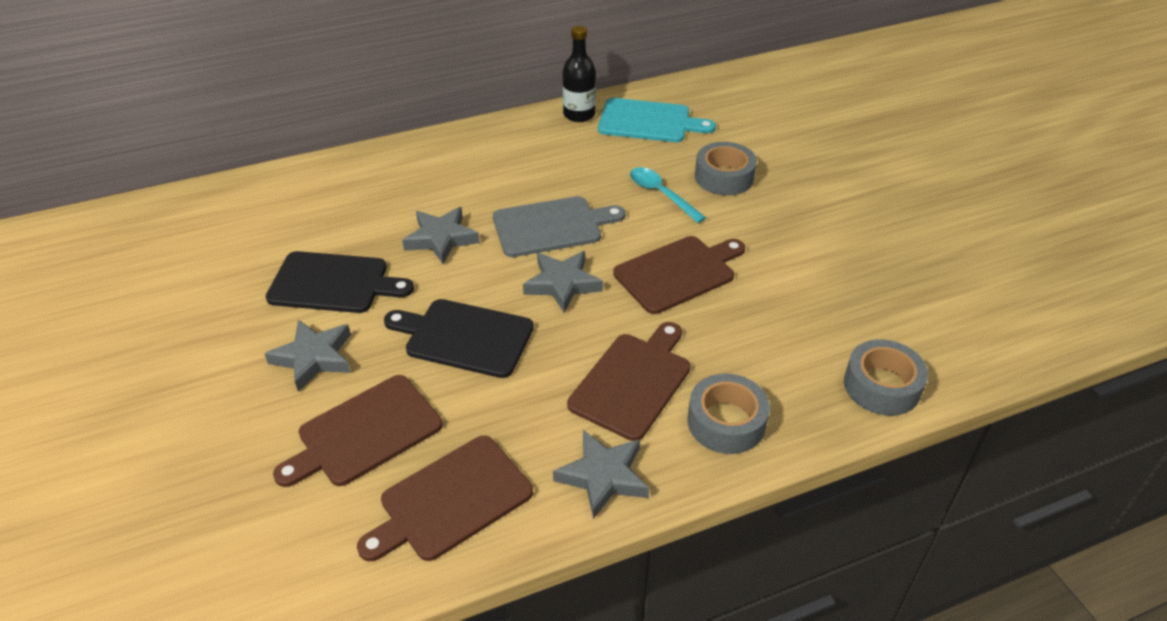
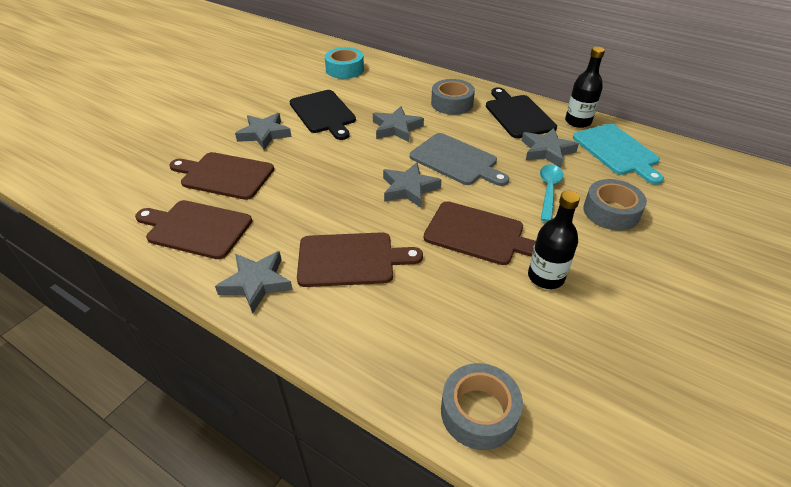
camera: 55 degrees right, 0 degrees up
(252, 218) = (344, 69): none -> turquoise tape
(464, 337) = (325, 173): black cutting board -> black cutting board (518, 115)
(602, 160) = (547, 151): none -> grey star
(726, 422) = (353, 325): grey tape -> grey tape (452, 103)
(768, 263) = (545, 277): none -> black bottle

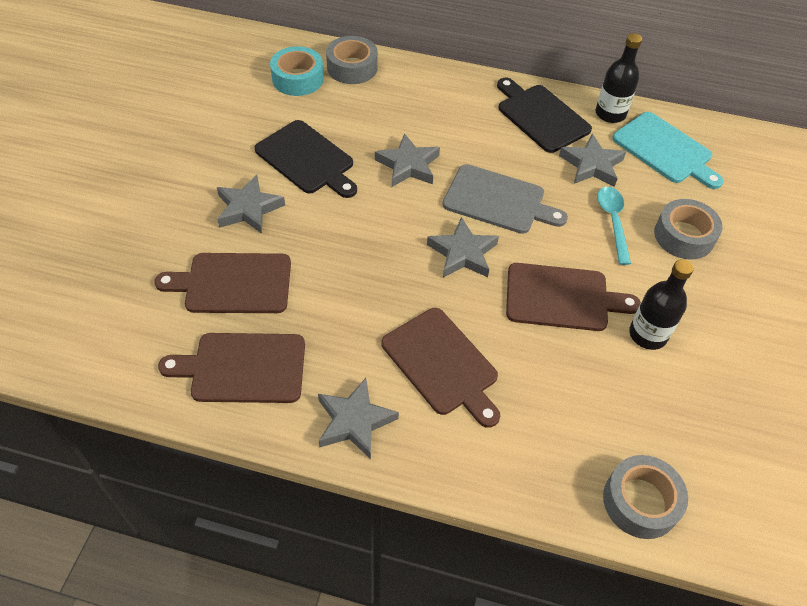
camera: 20 degrees left, 10 degrees up
(351, 259) = (442, 364): brown cutting board -> brown cutting board turned 75 degrees clockwise
(452, 103) = (457, 112): grey tape -> grey tape (352, 67)

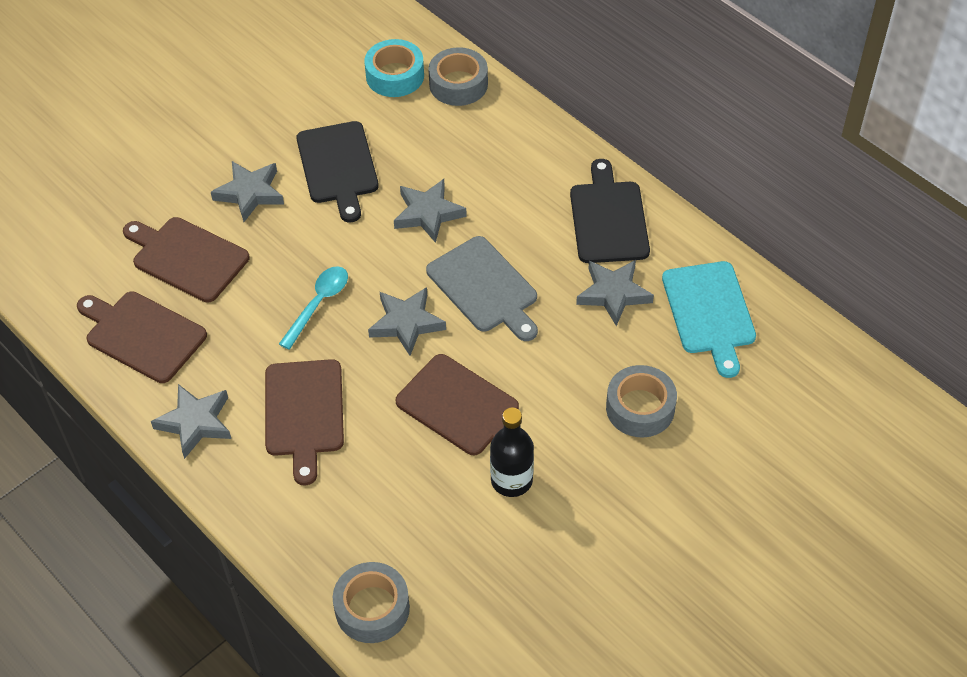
camera: 35 degrees right, 0 degrees up
(610, 114) = (687, 247): black bottle -> none
(612, 221) = (580, 360): turquoise spoon -> turquoise spoon (318, 304)

